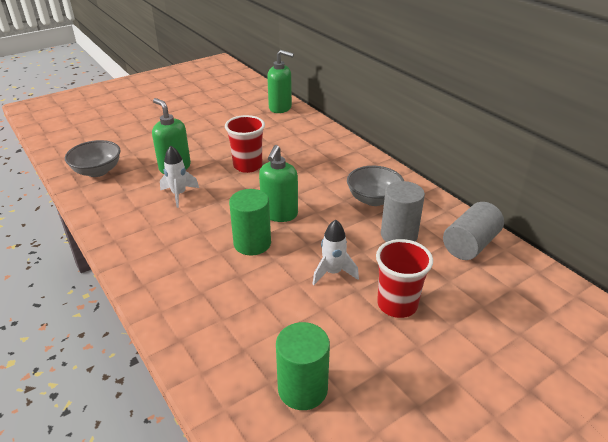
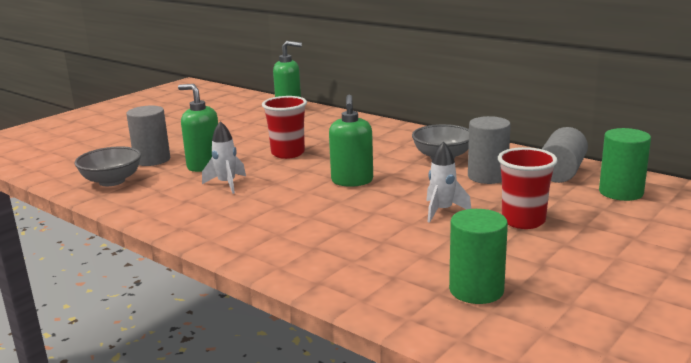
camera: 15 degrees left, 15 degrees down
(140, 151) = (152, 160): none -> grey cylinder
(252, 243) = (340, 205): green cylinder -> green cylinder (621, 192)

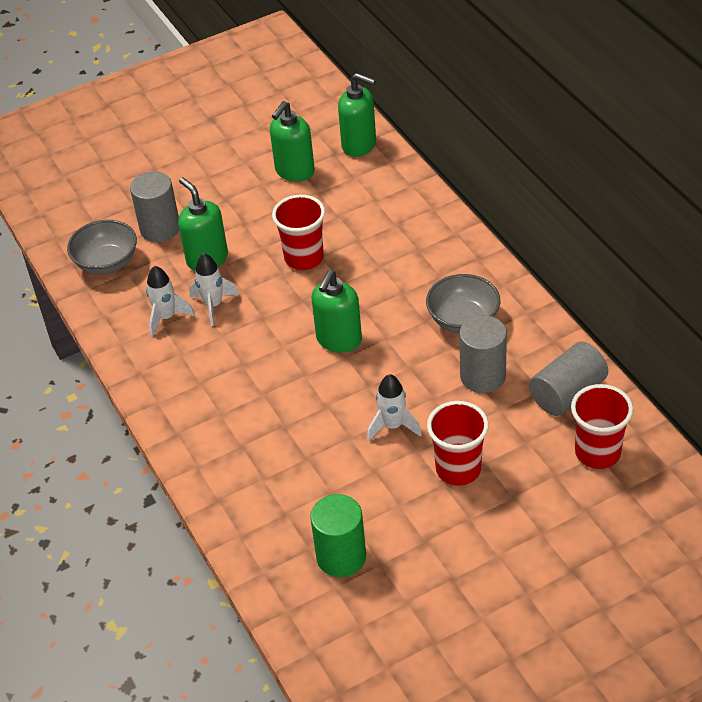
camera: 25 degrees right, 25 degrees up
(187, 196) = (166, 317): none -> white rocket
(248, 123) = (294, 171): none -> green soap dispenser
(621, 192) = (597, 453): green cylinder -> red cup

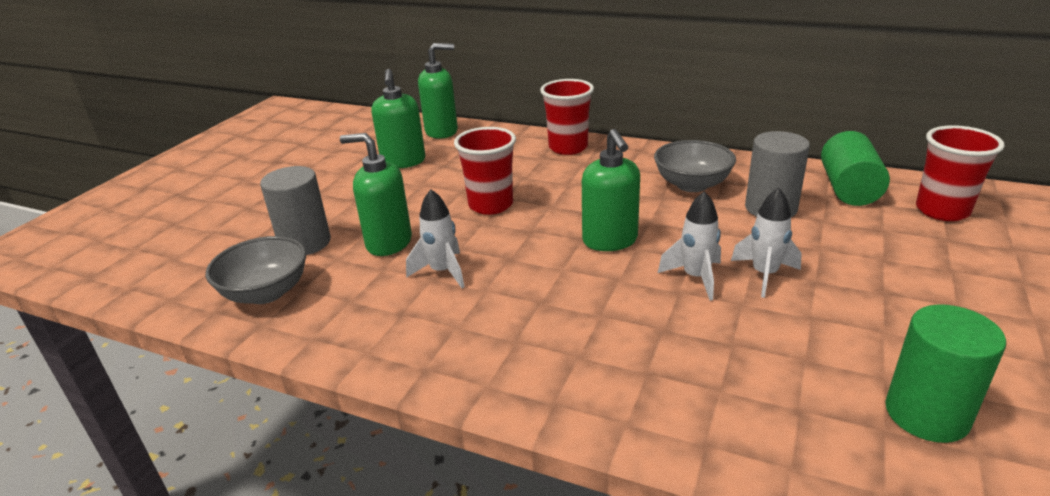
camera: 40 degrees left, 15 degrees down
(166, 317) = (399, 304): white rocket -> white rocket (695, 278)
(458, 469) = (875, 275): red cup -> red cup (568, 147)
(567, 393) = (848, 189): grey cylinder -> green cylinder

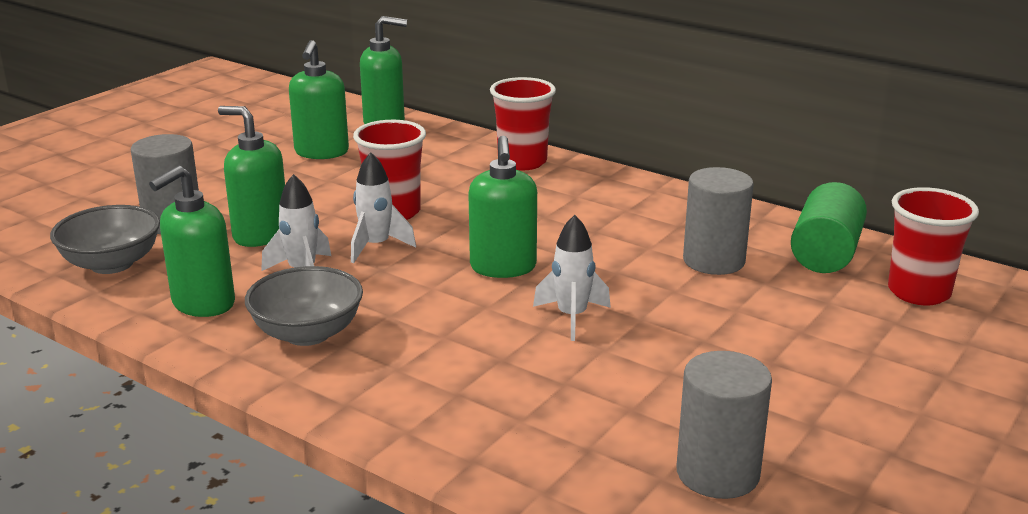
camera: 10 degrees right, 5 degrees down
(368, 319) = (203, 304): none -> green soap dispenser
(692, 184) = (640, 223): grey bowl -> grey bowl (307, 333)
(764, 275) = (650, 326): white rocket -> white rocket (376, 246)
(926, 414) = (717, 473): green cylinder -> grey cylinder

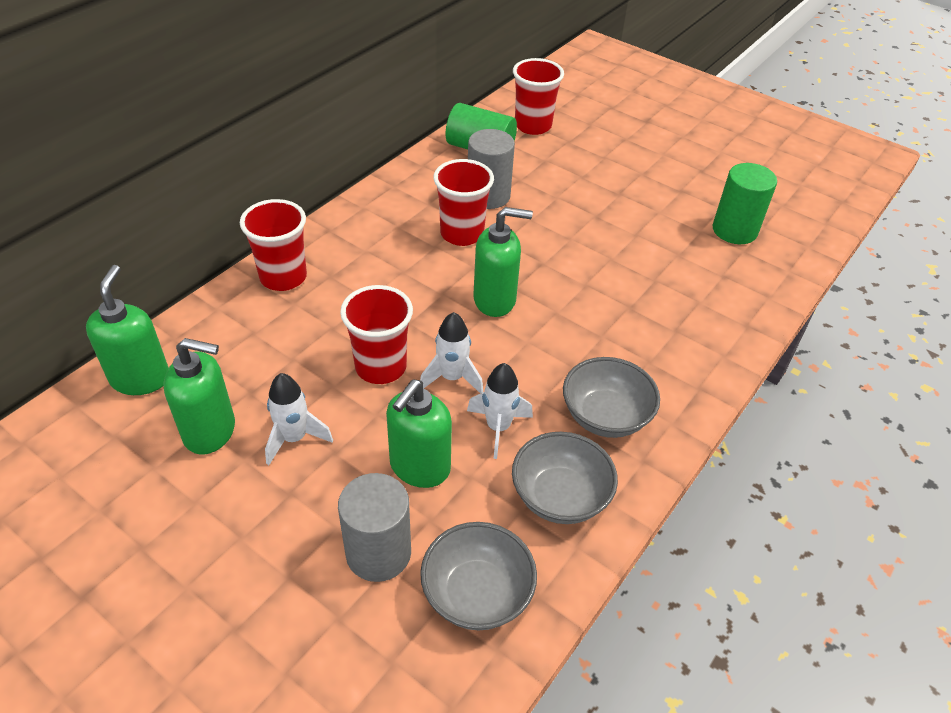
camera: 90 degrees left, 20 degrees up
(203, 304) = (560, 496): green soap dispenser -> grey bowl
(572, 317) = (571, 269): white rocket -> white rocket (294, 438)
(624, 246) = (462, 234): none -> red cup
(717, 473) = (734, 230): grey cylinder -> green cylinder

